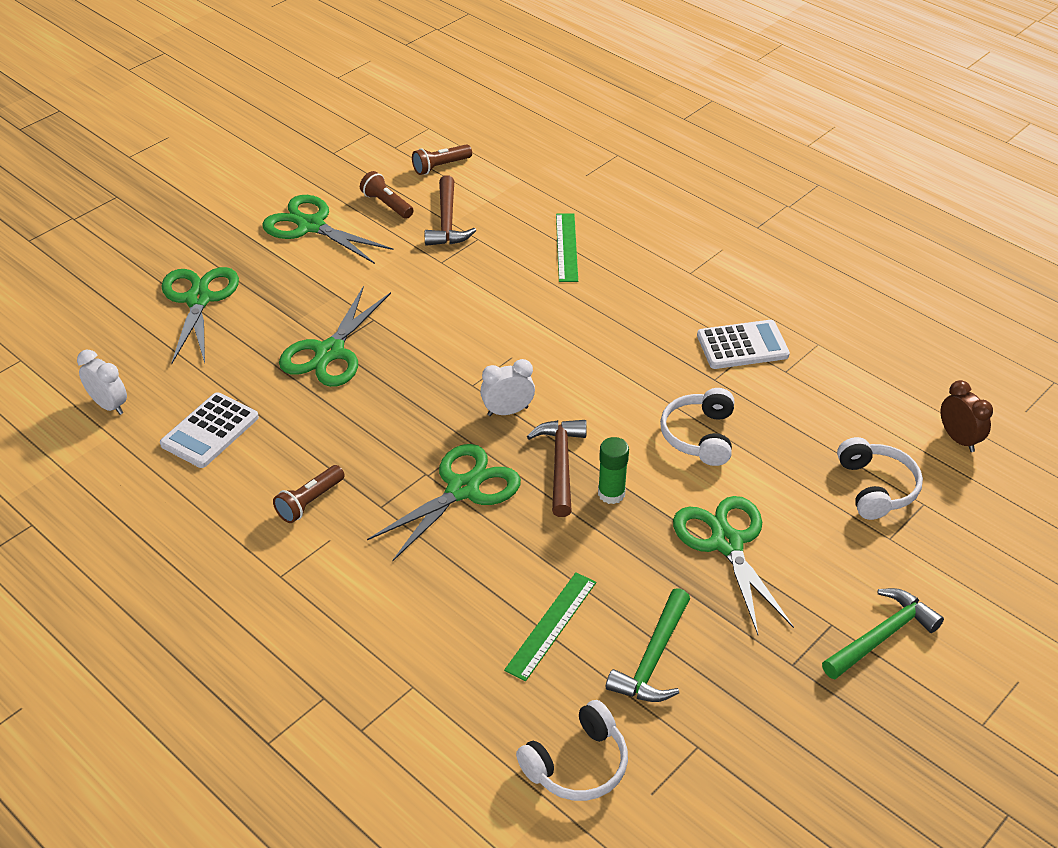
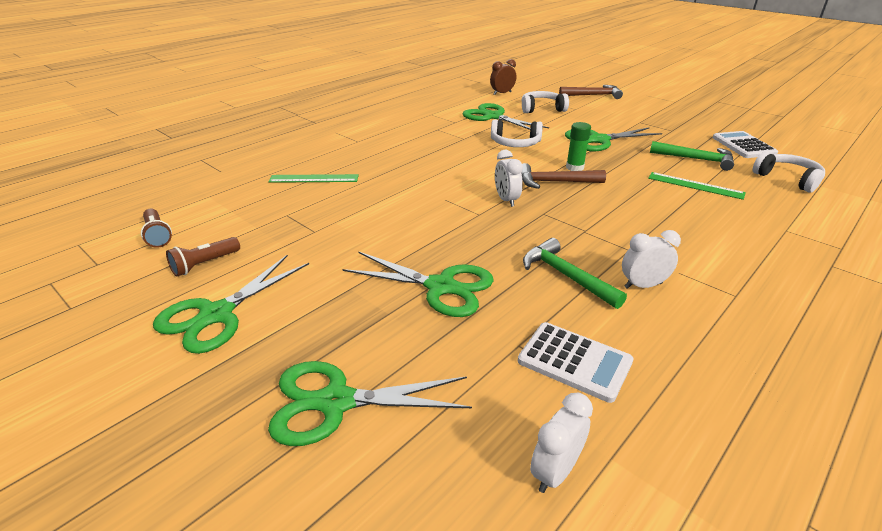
camera: 90 degrees left, 10 degrees down
(309, 502) = (643, 285): brown flashlight -> white clock
(447, 222) = (253, 229): brown hammer -> brown hammer (593, 95)
(462, 489) = (594, 216): green scissors -> green scissors (493, 117)
(742, 345) = (432, 130): white calculator -> white calculator (743, 146)
(882, 636) = (639, 113): green hammer -> green hammer (566, 276)

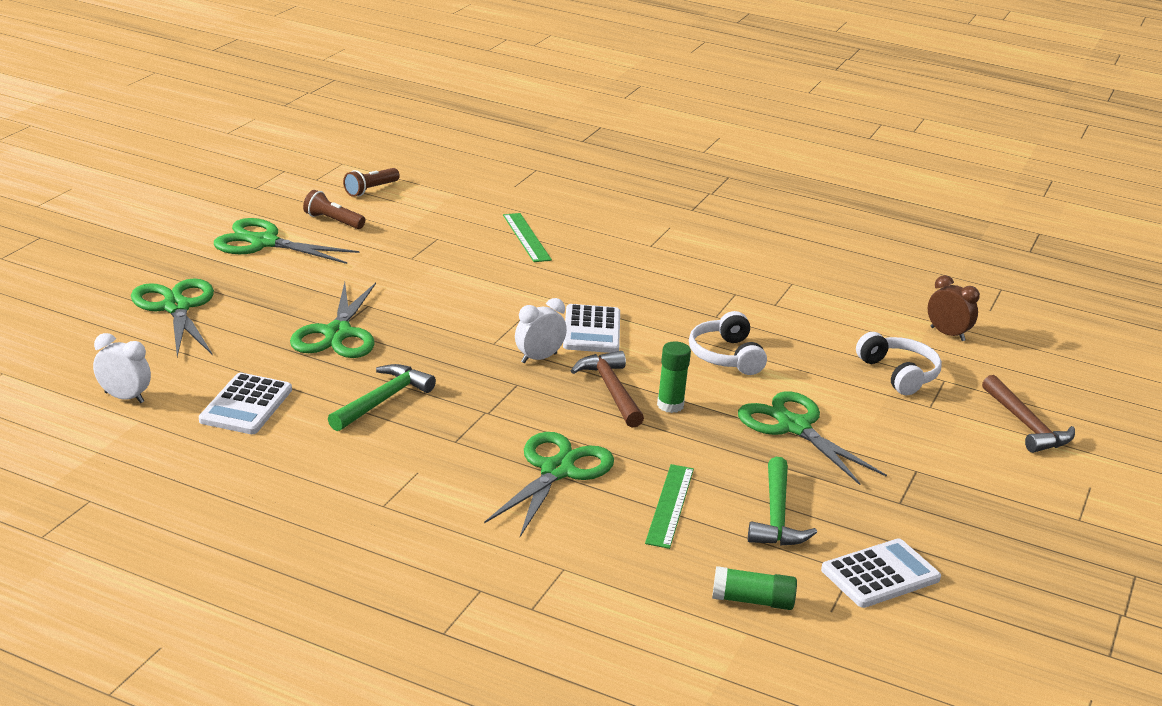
camera: 70 degrees right, 5 degrees down
(470, 176) = (592, 330): none -> white calculator
(493, 117) = (823, 333): green scissors -> green scissors (557, 471)
(643, 285) = (381, 446): white clock -> none
(787, 179) = (753, 601): white headphones -> green glue stick

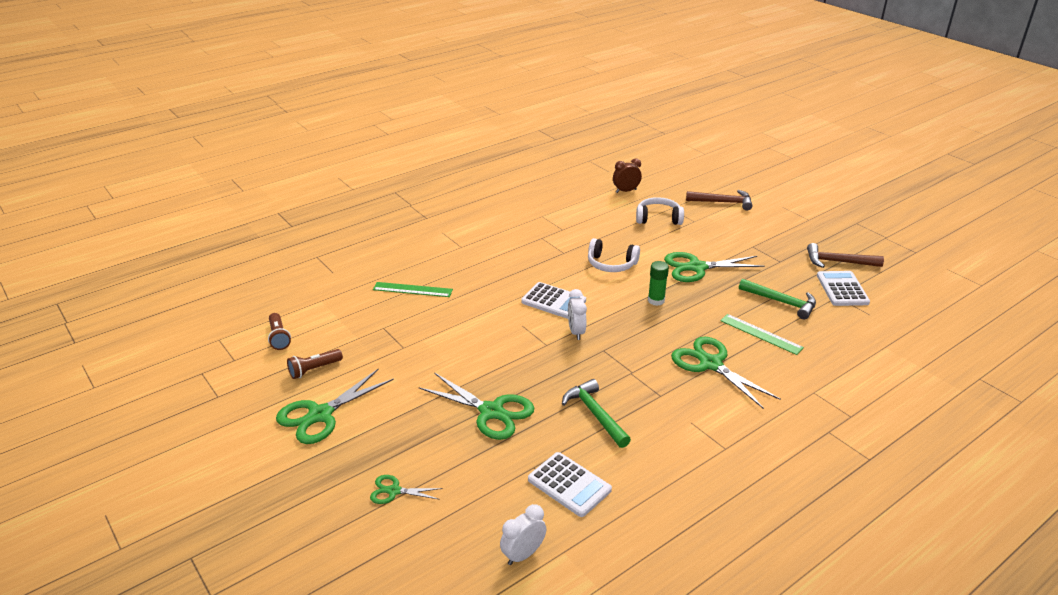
camera: 60 degrees left, 5 degrees up
(176, 307) = (394, 491): green scissors -> green scissors, size x0.52
(611, 390) = (628, 316): brown hammer -> brown hammer (838, 262)
(753, 601) = (857, 336): green glue stick -> none

